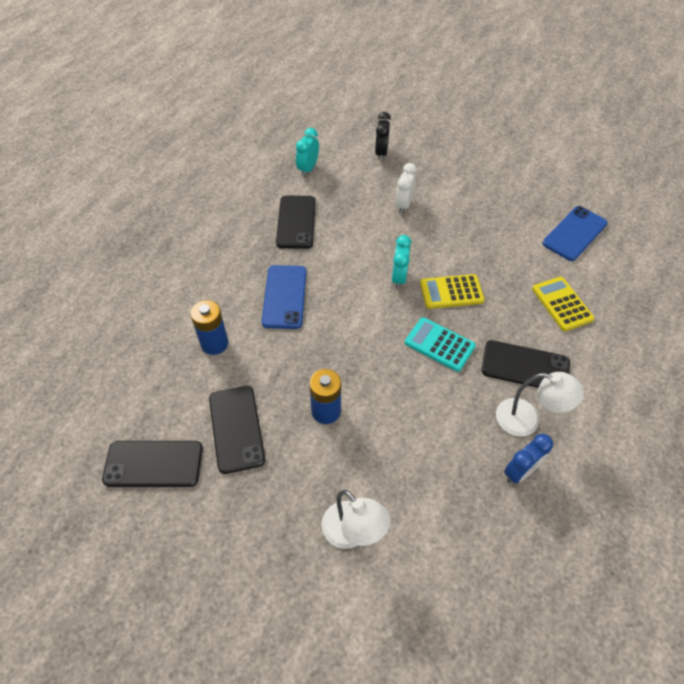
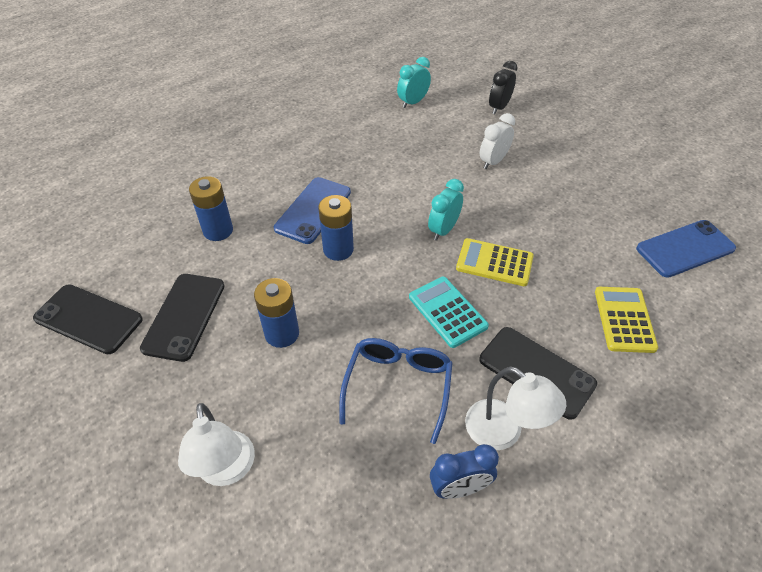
camera: 25 degrees right, 5 degrees down
(296, 222) = (370, 146): black phone -> none
(326, 324) = (338, 249): none -> blue battery
(437, 416) = (398, 386): none -> blue glasses

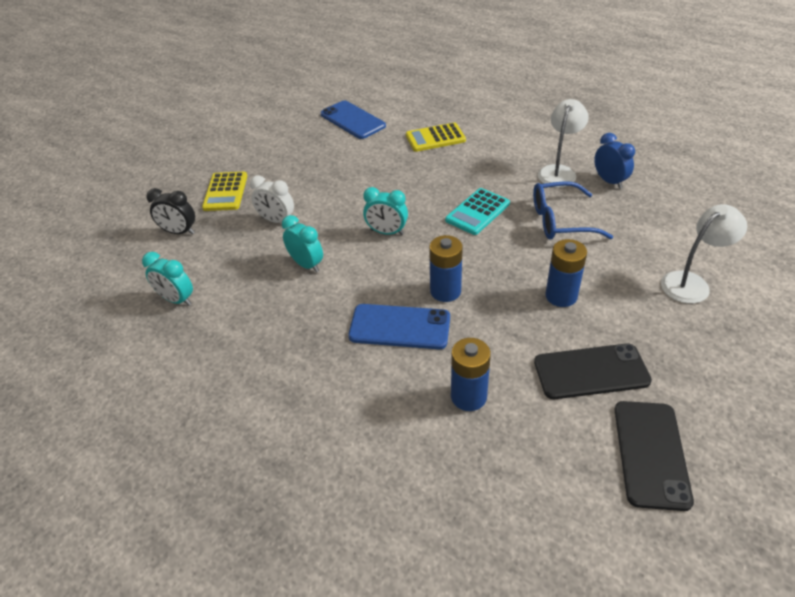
camera: 105 degrees left, 5 degrees down
(420, 171) = (306, 264): none -> turquoise clock
(494, 263) = (412, 198): yellow calculator -> yellow calculator (225, 192)
(536, 372) = (503, 166): black phone -> none

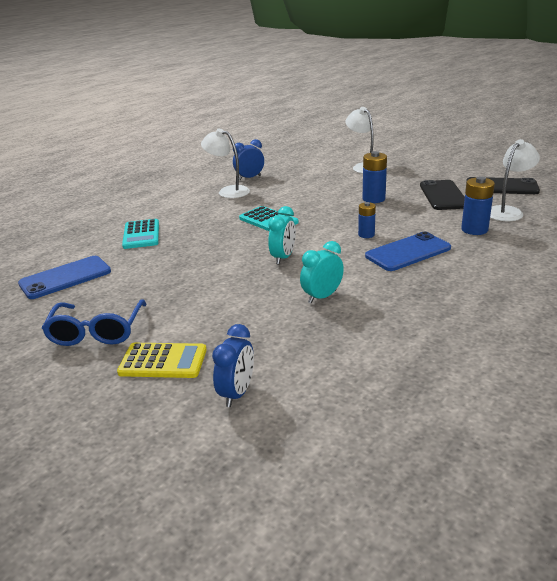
camera: 85 degrees left, 15 degrees down
(177, 299) = (371, 378): turquoise clock -> none
(179, 232) = (237, 393): black clock -> blue clock
(277, 220) = (241, 318): white clock -> none
(399, 327) = (408, 252): blue phone -> blue phone turned 45 degrees clockwise
(435, 138) = (141, 235): yellow calculator -> turquoise calculator
(445, 291) = (366, 235): blue battery -> blue battery, size x0.63
(540, 446) = (508, 211): none -> white lamp
(560, 221) = (290, 194): blue glasses -> blue glasses (96, 332)

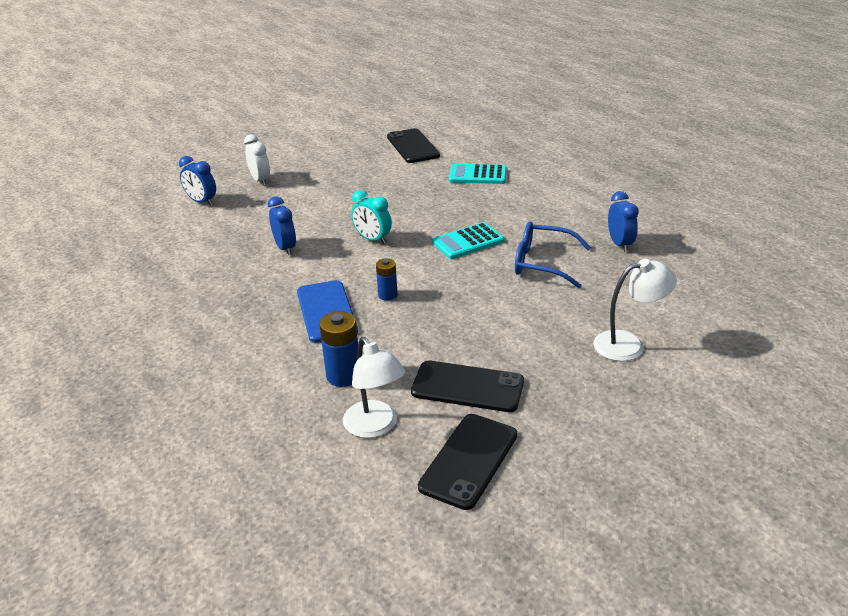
camera: 105 degrees right, 5 degrees up
(65, 278) = (413, 146): blue phone -> black phone
(96, 332) = (318, 159): blue glasses -> blue glasses (542, 263)
(163, 361) = (260, 180): yellow calculator -> white clock
(228, 191) = (575, 226): white lamp -> none
(322, 297) = (285, 248): turquoise clock -> blue clock
(373, 199) = (490, 324): blue battery -> none

